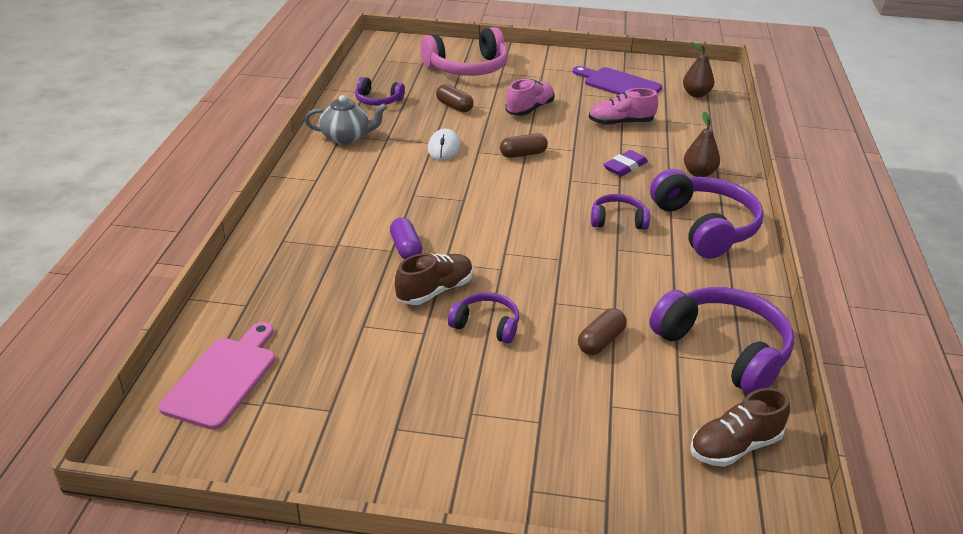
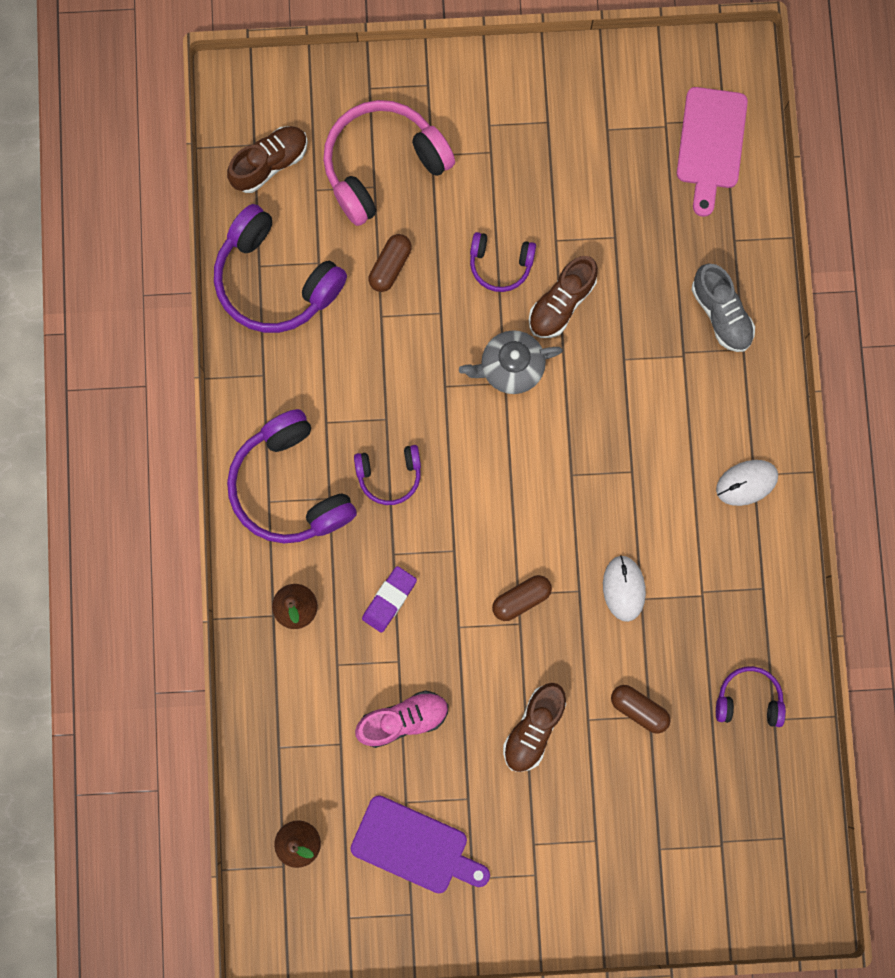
camera: 170 degrees right, 45 degrees up
(289, 262) = (721, 313): none -> grey shoe
(324, 177) = (746, 483): none -> white mouse
(346, 137) = (754, 584): grey teapot -> grey teapot (510, 367)
(406, 248) = (610, 366): purple capsule -> none
(467, 68) = (650, 842): pink headphones -> pink headphones (382, 165)
(529, 109) = (533, 728): pink shoe -> brown shoe

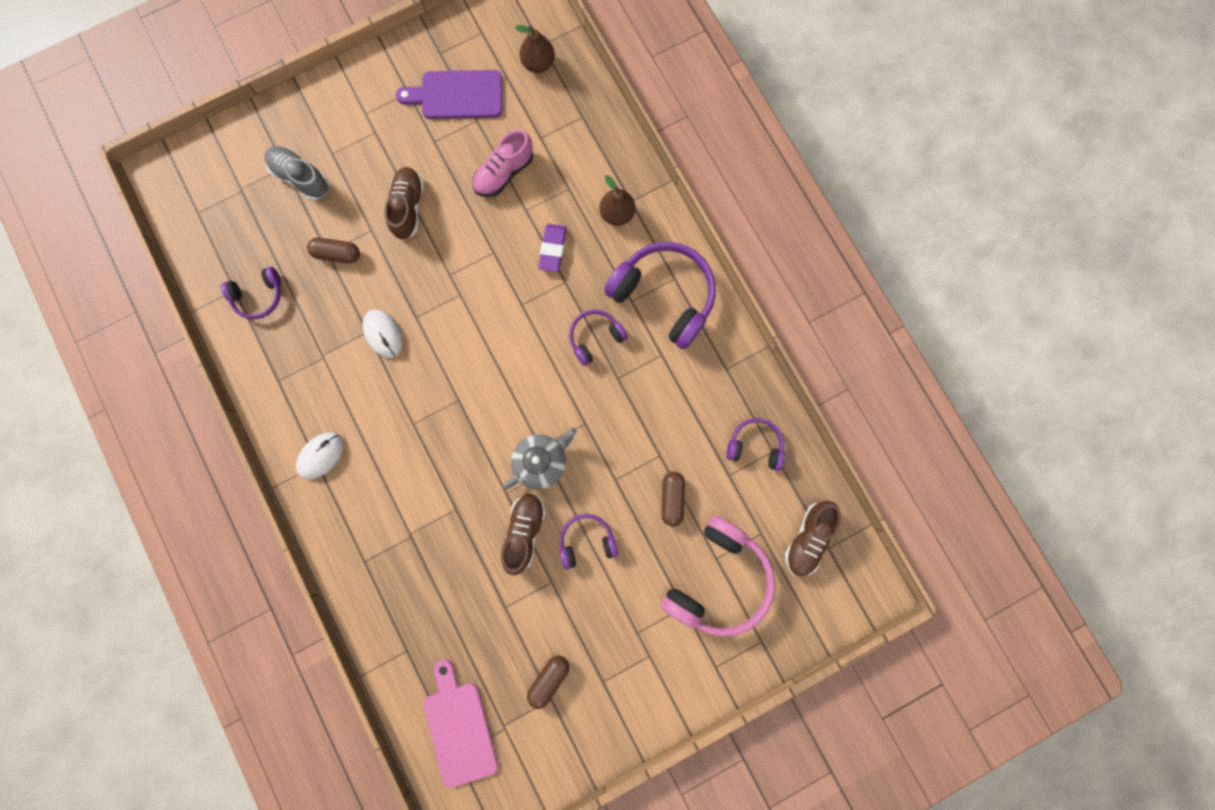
camera: 155 degrees right, 0 degrees up
(275, 280) = (755, 445): purple headphones -> purple headphones, size x0.53
(521, 599) = (456, 292): brown capsule -> brown capsule (549, 679)
(721, 313) = (393, 583): grey shoe -> grey shoe (301, 177)

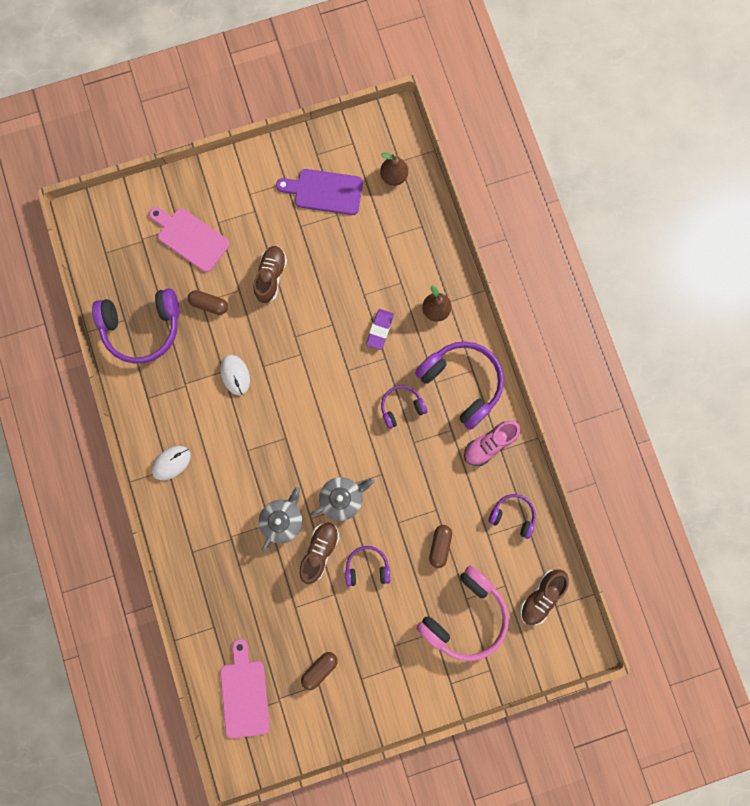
camera: 10 degrees right, 0 degrees up
(259, 296) = (143, 328): purple headphones -> purple headphones, size x1.89
(301, 177) = (190, 238): grey shoe -> pink cutting board
(472, 501) = (283, 520): none -> grey teapot
(504, 173) = (351, 261): pink shoe -> pink shoe (489, 444)

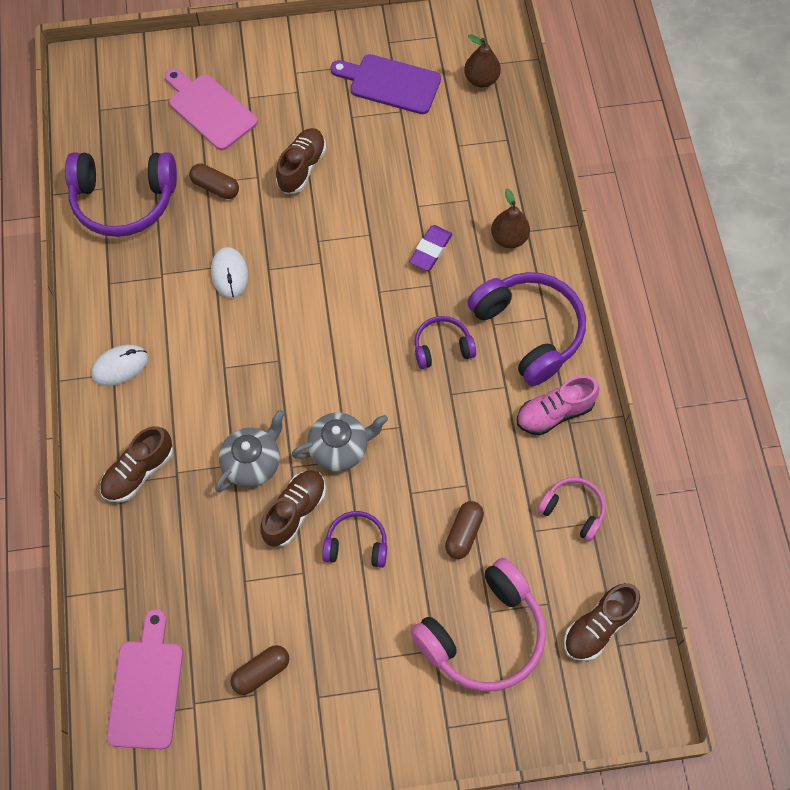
camera: 10 degrees right, 15 degrees down
(203, 541) = (139, 472): none -> brown shoe
(512, 515) = (573, 510): purple headphones -> pink headphones

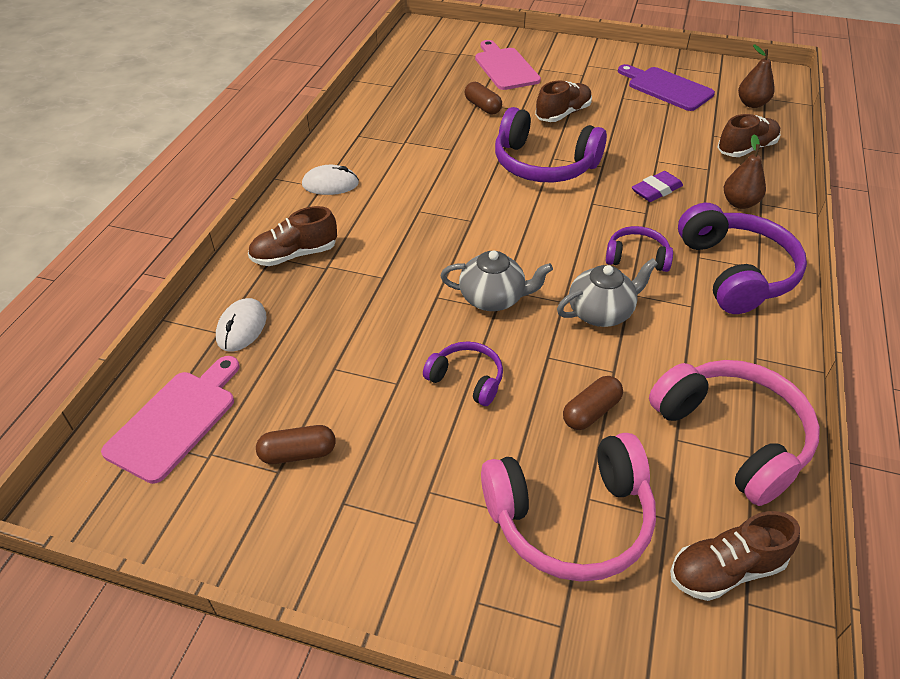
camera: 25 degrees right, 20 degrees down
(124, 201) = (404, 96): purple headphones -> purple headphones (543, 164)
(229, 274) = (462, 156): white mouse -> white mouse (242, 327)
(253, 463) = (402, 282): grey teapot -> grey teapot (601, 312)
(294, 512) = (419, 331): brown shoe -> brown shoe (746, 149)
(554, 413) = (741, 344): pink shoe -> none
(573, 510) = (733, 436): pink headphones -> pink headphones, size x1.89

